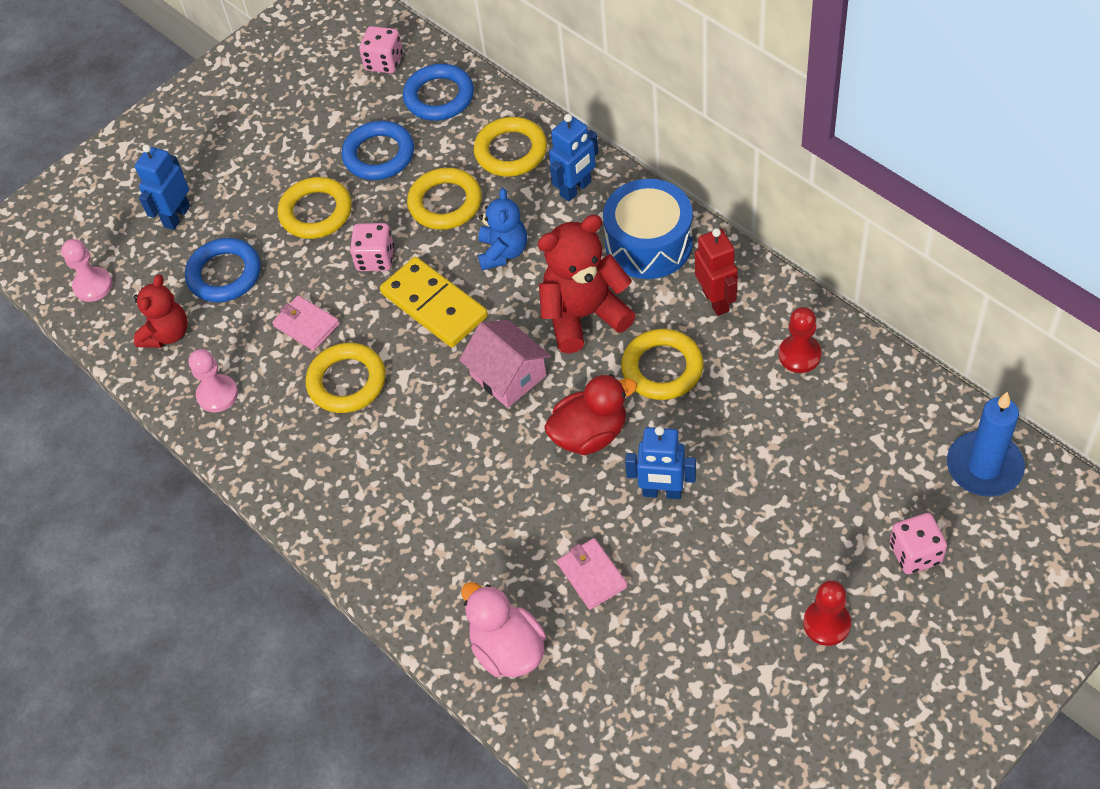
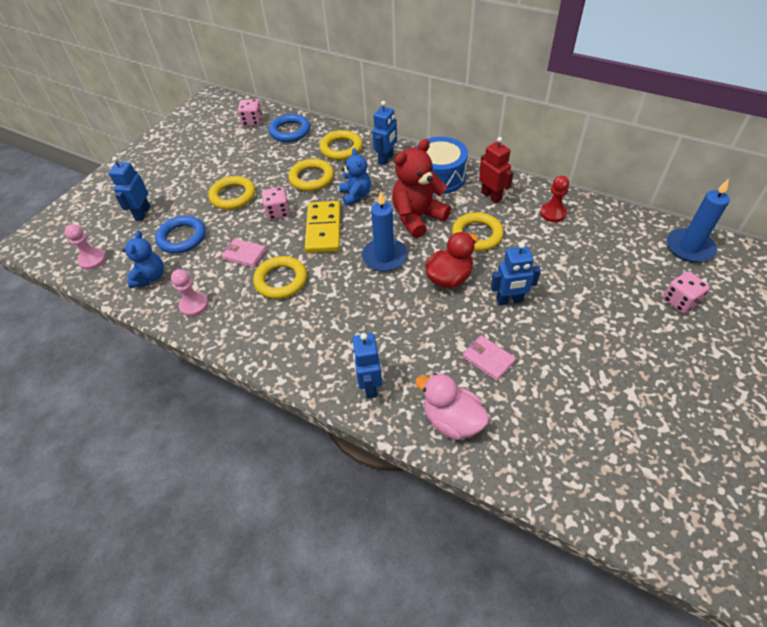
camera: 20 degrees left, 5 degrees down
(167, 334) = (150, 277): red teddy bear -> blue teddy bear
(379, 155) = (263, 162): blue ring -> none
(417, 574) = (369, 386): none -> blue robot
(434, 305) = (323, 229): yellow domino -> yellow domino turned 60 degrees clockwise
(508, 376) = (384, 257): pink house -> blue candle
(826, 624) = (651, 353): red pawn -> none

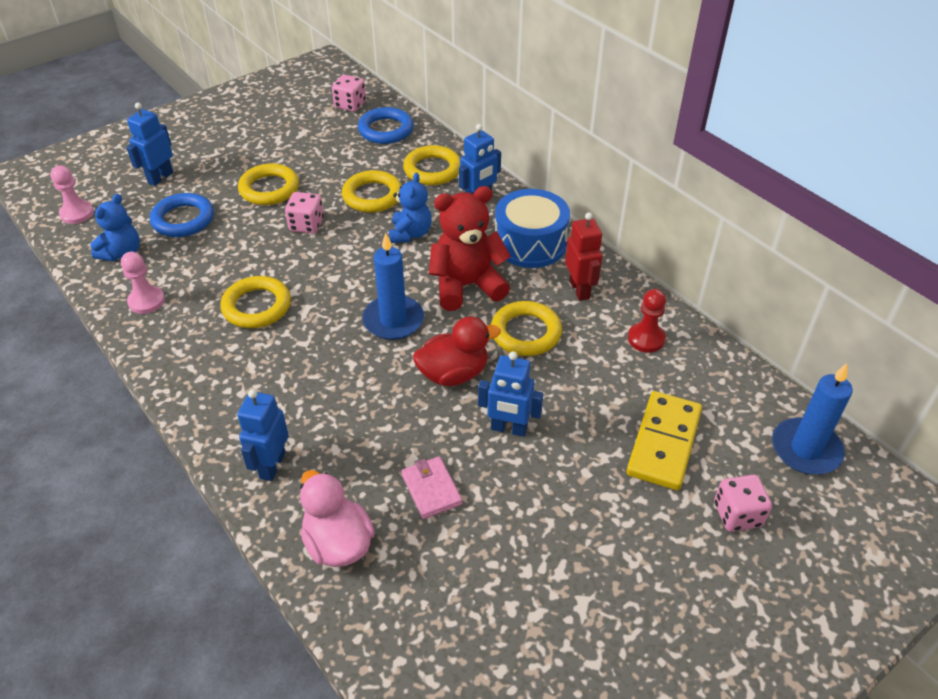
camera: 20 degrees right, 5 degrees down
(244, 254) = (236, 262): pink wallet -> none
(323, 229) = (345, 262): yellow domino -> yellow domino (663, 442)

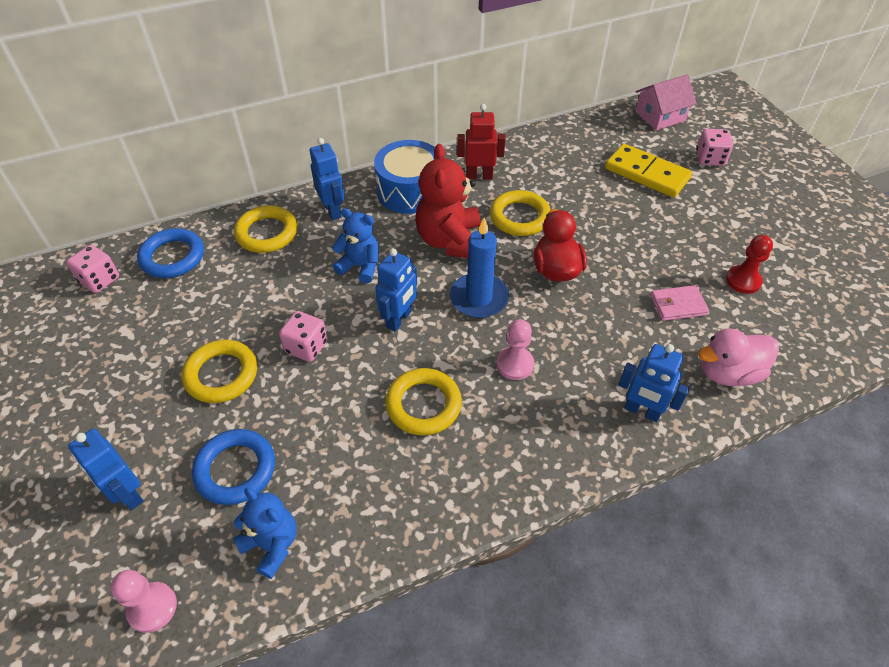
camera: 75 degrees left, 5 degrees up
(146, 301) = (376, 516): pink pawn -> pink pawn (515, 364)
(372, 196) = (285, 285): yellow ring -> none
(509, 429) = (622, 248): blue robot -> blue robot (399, 319)
(646, 339) = (544, 156): red pawn -> red pawn (743, 280)
(805, 449) = (660, 116): blue candle -> pink house

